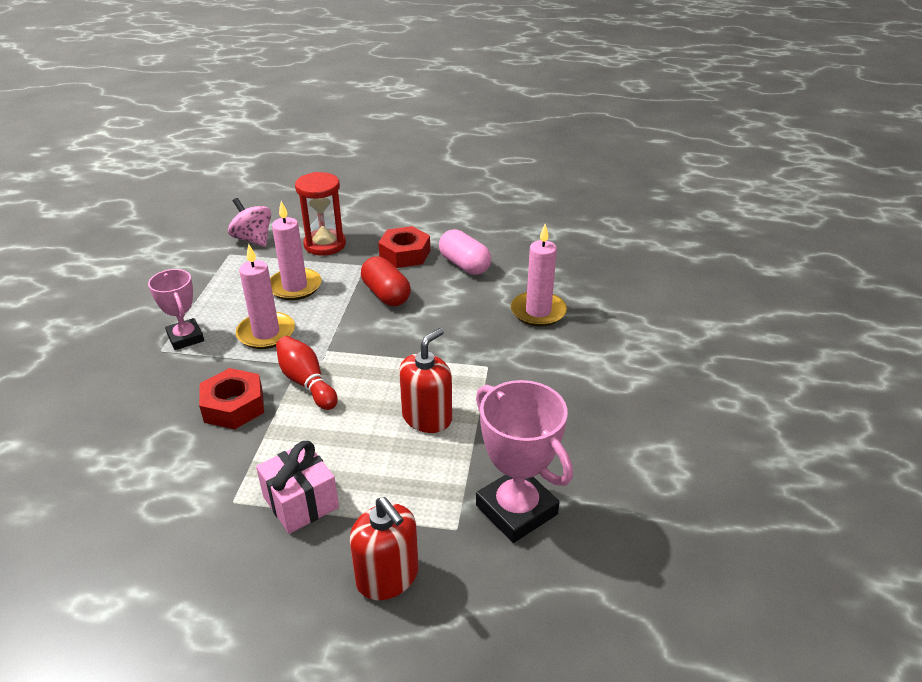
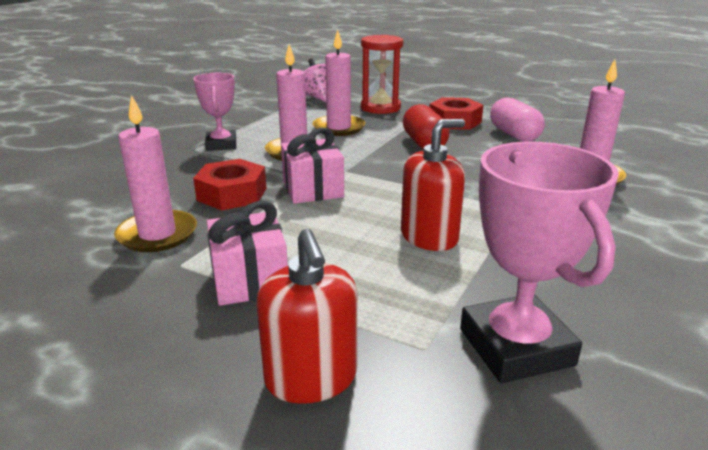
camera: 20 degrees right, 10 degrees down
(192, 473) = (157, 234): none -> pink candle
(306, 382) = (312, 189): red bowling pin -> pink gift

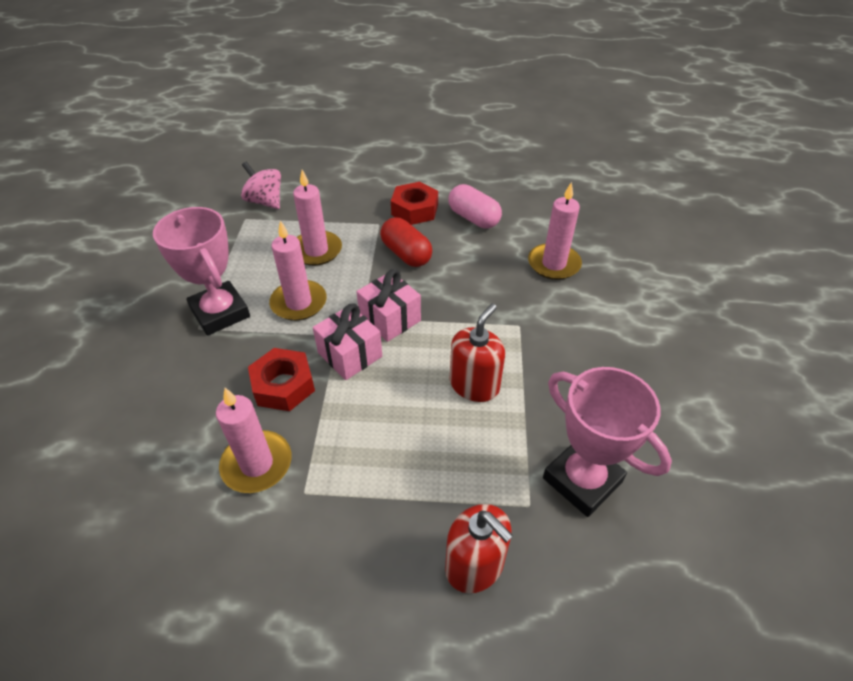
camera: 25 degrees left, 20 degrees up
(221, 145) = (220, 313): pink trophy -> pink trophy, size x1.56
(250, 280) = (372, 488): pink gift -> pink gift (390, 319)
(380, 108) = (336, 204): red hourglass -> none

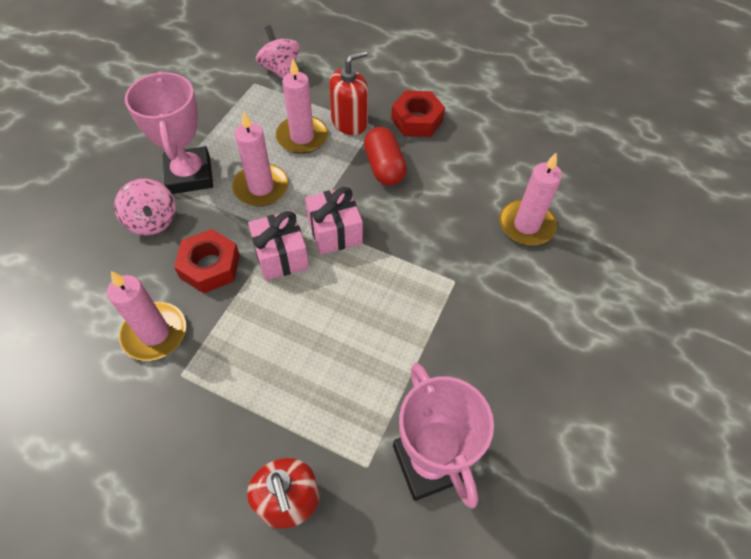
camera: 20 degrees right, 10 degrees up
(201, 364) = (152, 221): none -> pink spinning top
(473, 218) = (471, 147): pink capsule -> none
(474, 385) = (378, 328): red soap dispenser -> red soap dispenser (349, 122)

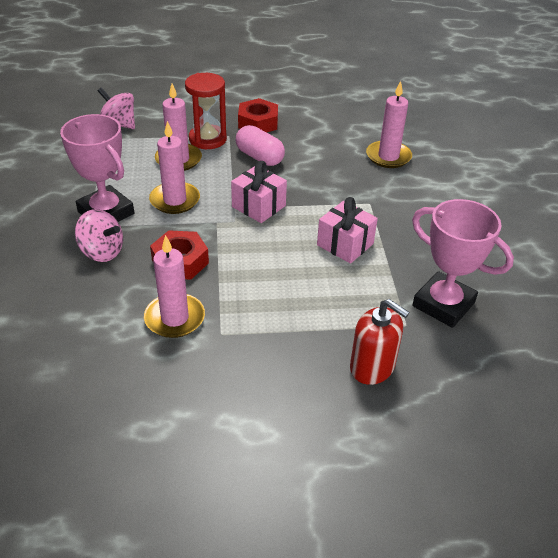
camera: 30 degrees left, 15 degrees down
(281, 256) = (231, 235): pink gift -> pink gift (345, 244)
(349, 122) = (207, 139): red soap dispenser -> red hourglass
(384, 167) = (259, 157): red capsule -> pink capsule

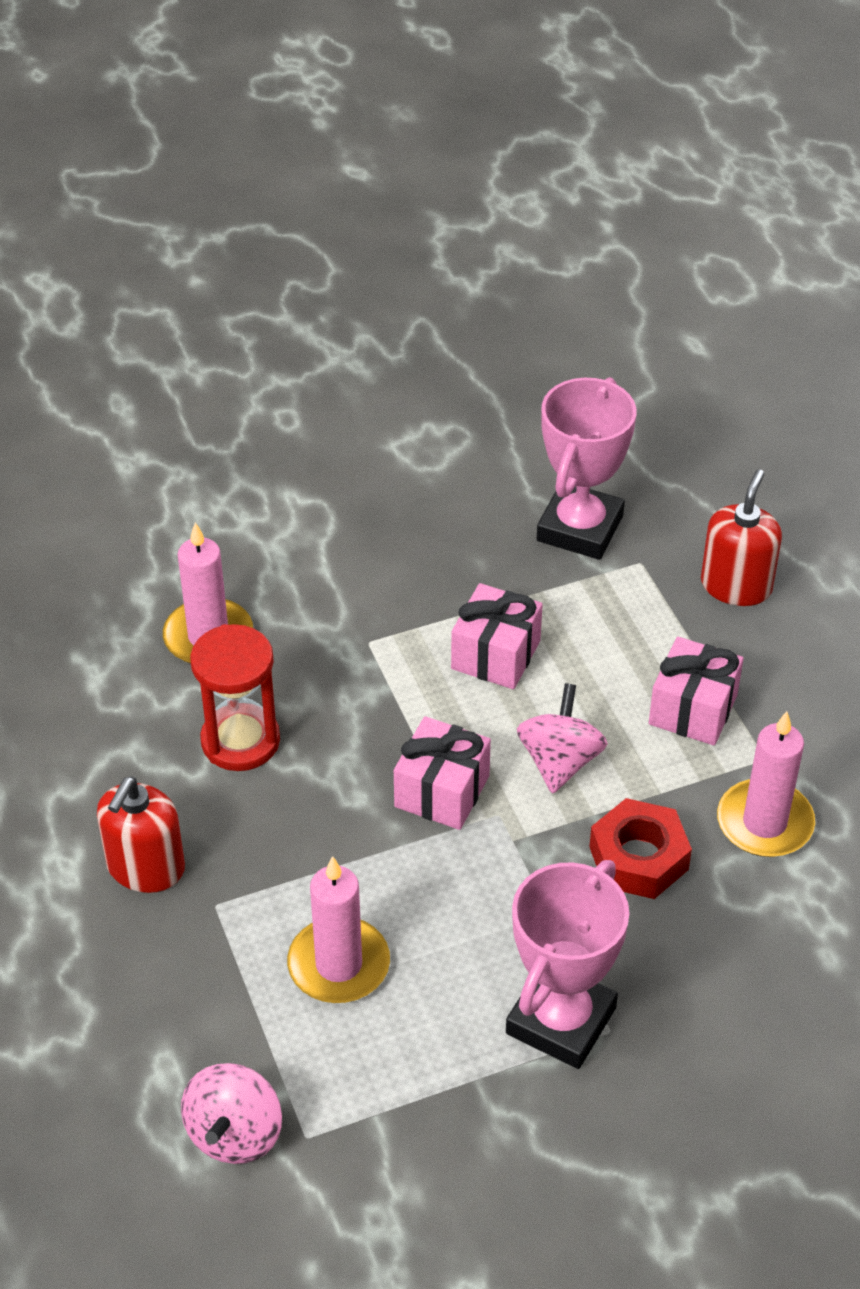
camera: 105 degrees left, 5 degrees up
(102, 252) = (668, 980): pink spinning top -> pink spinning top (559, 761)
(175, 200) = (476, 923): pink candle -> none
(207, 139) = (243, 938): red hourglass -> red hourglass (240, 741)
(258, 123) = (145, 867): red nut -> red soap dispenser
(259, 157) = (280, 830): pink capsule -> none
(273, 313) = (693, 709): none -> pink gift

